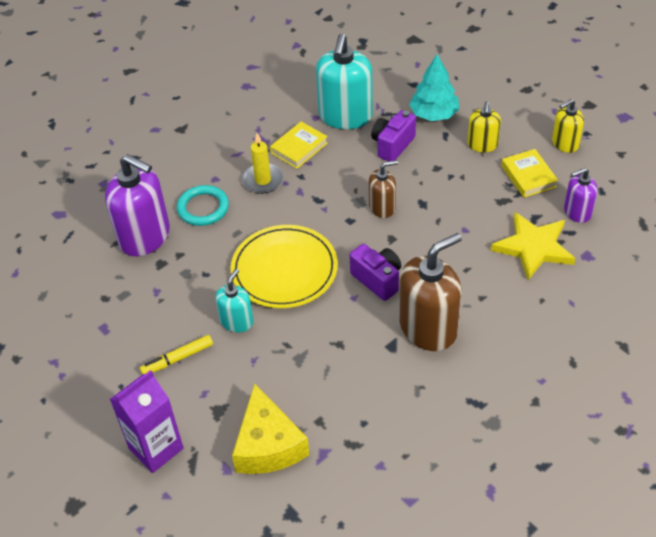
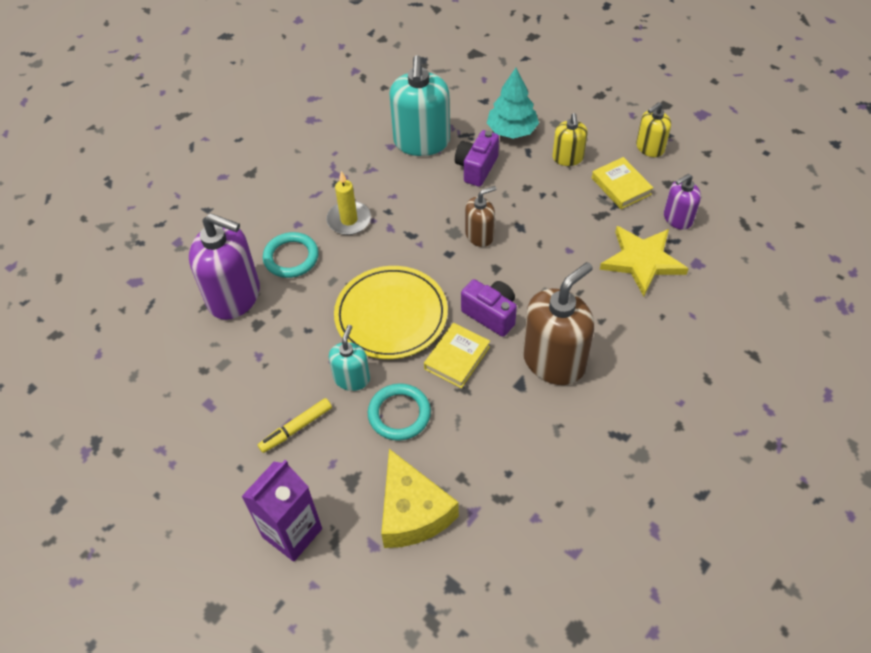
camera: 10 degrees left, 5 degrees up
(274, 358) = (399, 414): none -> turquoise ring
(299, 148) = (380, 181): yellow book -> yellow book (457, 358)

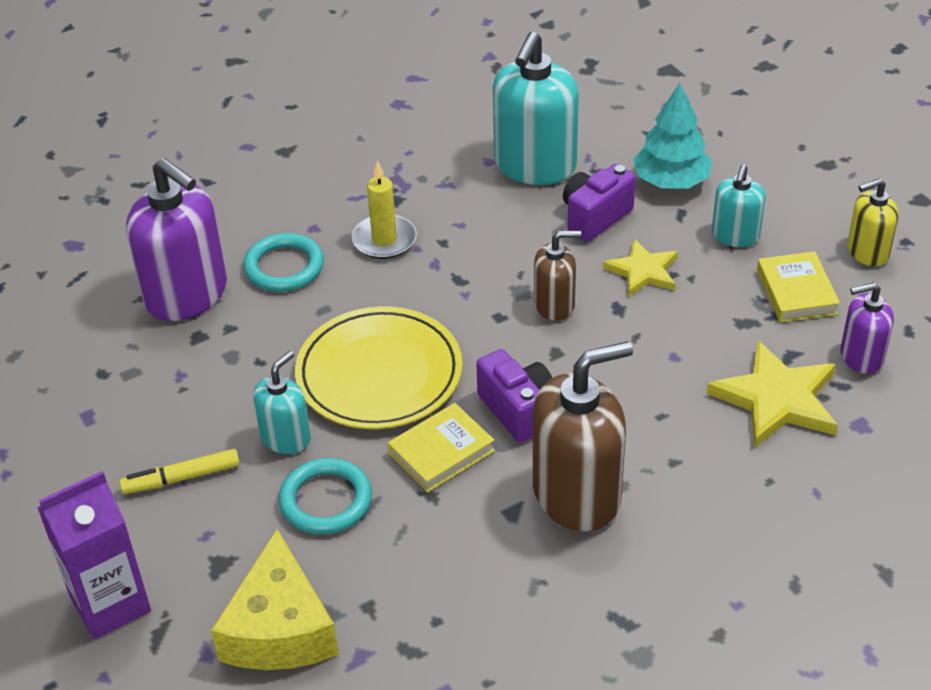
camera: 20 degrees right, 10 degrees down
(523, 197) = (643, 271): none -> yellow star
(567, 158) = (735, 236): yellow soap dispenser -> turquoise soap dispenser

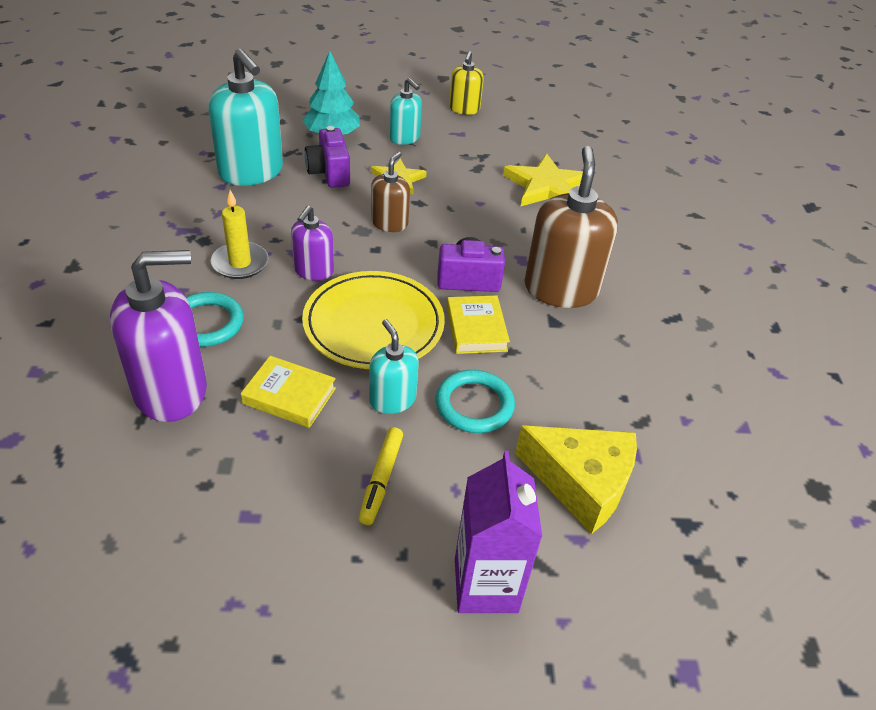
camera: 65 degrees left, 0 degrees up
(796, 292) = (471, 142): yellow book -> yellow book (289, 396)
(861, 356) = (539, 148): purple soap dispenser -> purple soap dispenser (313, 271)

